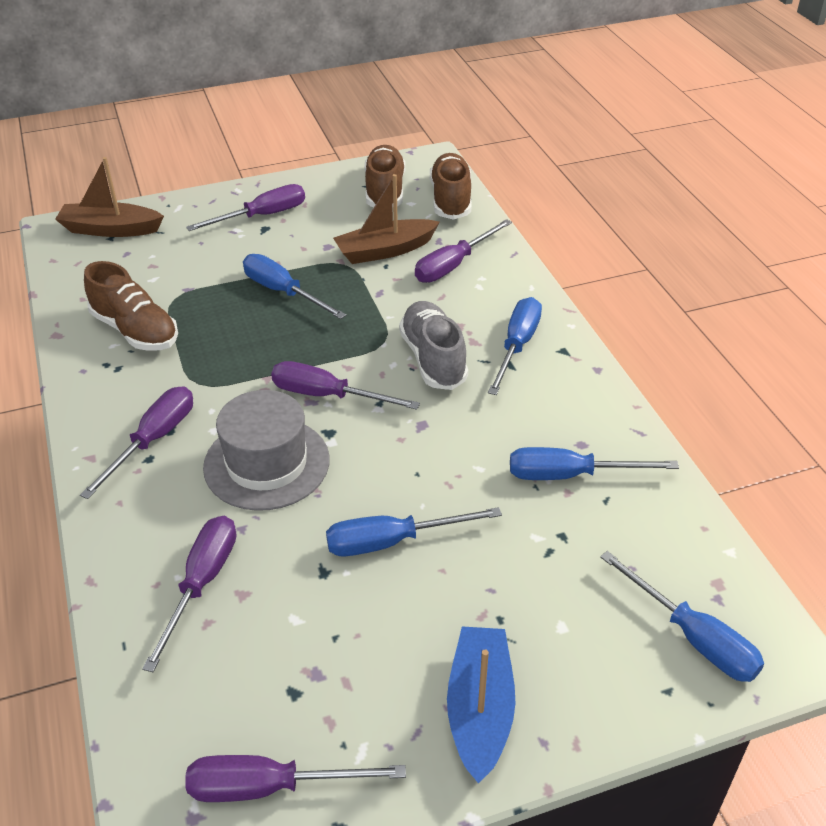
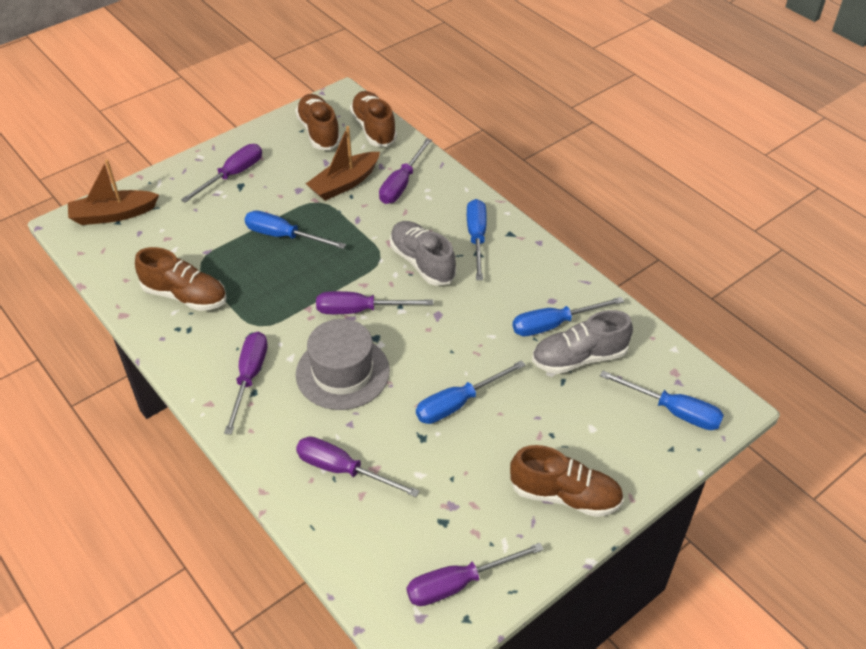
camera: 20 degrees left, 5 degrees up
(202, 584) = (343, 470): purple screwdriver -> purple screwdriver turned 60 degrees counterclockwise
(479, 709) = (565, 495): blue boat -> brown shoe
(585, 527) = (579, 358): none -> grey shoe

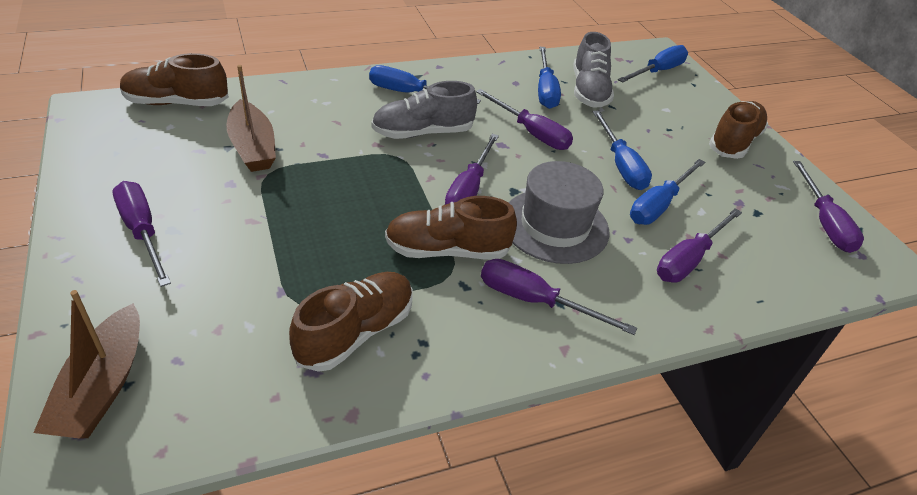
camera: 75 degrees left, 5 degrees down
(284, 236) = (306, 215): blue screwdriver -> blue screwdriver (659, 205)
(319, 132) = (136, 140): brown shoe -> brown shoe (447, 250)
(401, 184) = (291, 111): purple screwdriver -> purple screwdriver (531, 133)

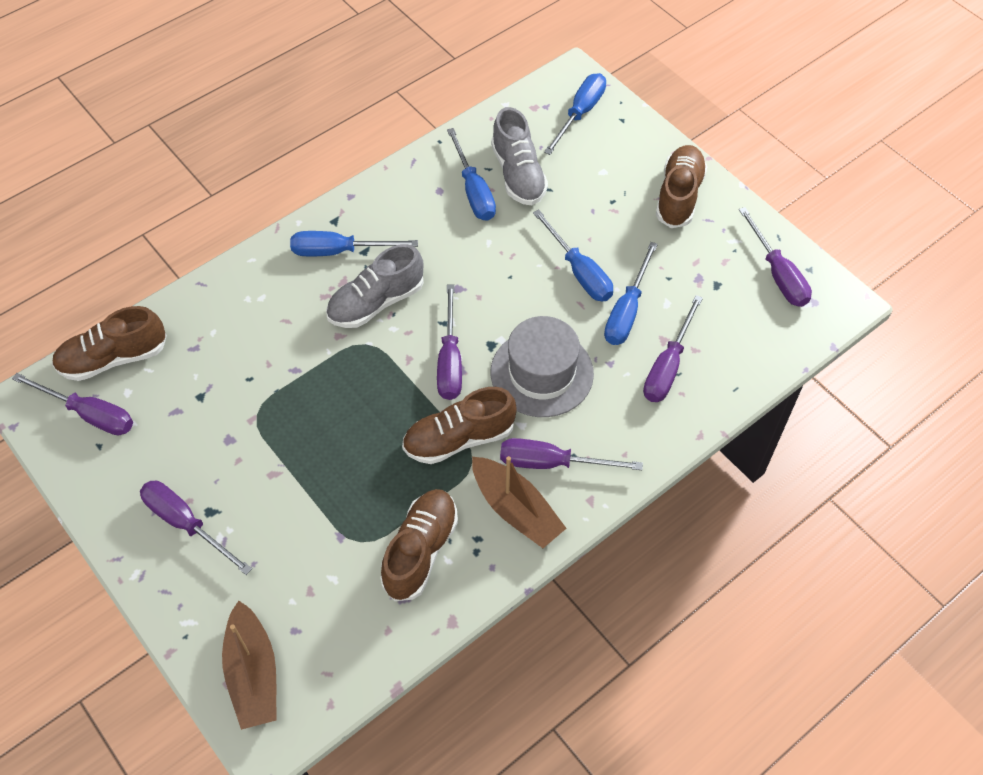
camera: 15 degrees left, 15 degrees up
(253, 147) = (224, 387): brown boat -> brown boat (516, 509)
(531, 133) = (480, 260): purple screwdriver -> purple screwdriver (89, 414)

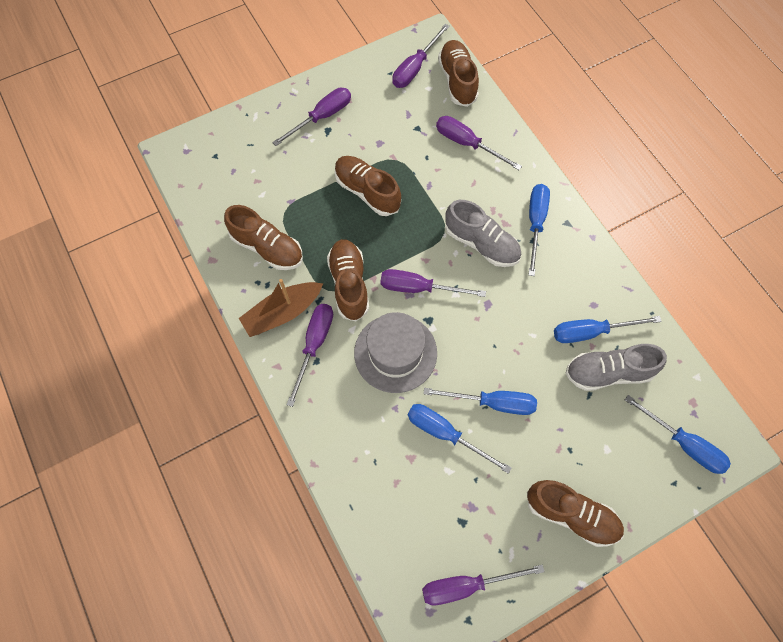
camera: 100 degrees right, 10 degrees up
(253, 674) = (212, 147): brown boat -> none
(313, 441) = (367, 191): none -> brown shoe
(376, 302) = (481, 243): grey shoe -> grey shoe turned 150 degrees clockwise
(579, 271) = (492, 403): blue screwdriver -> blue screwdriver turned 150 degrees counterclockwise
(668, 366) = (384, 454): purple screwdriver -> purple screwdriver (467, 144)

